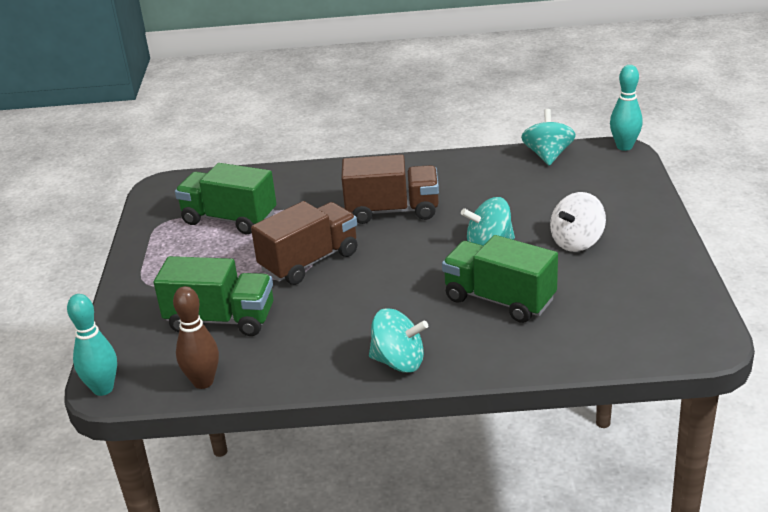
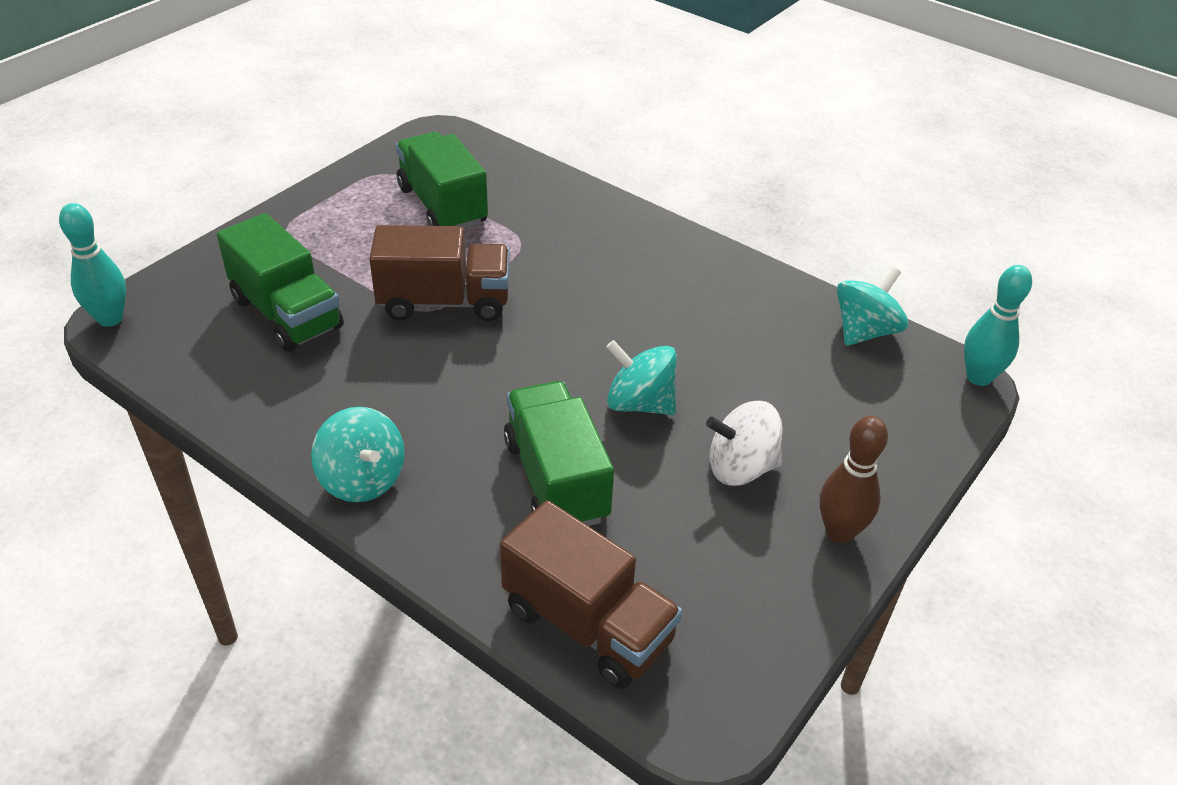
camera: 35 degrees right, 10 degrees up
(203, 382) = (185, 370): brown bowling pin -> brown bowling pin (839, 532)
(392, 211) = (600, 294): brown truck -> brown truck (588, 624)

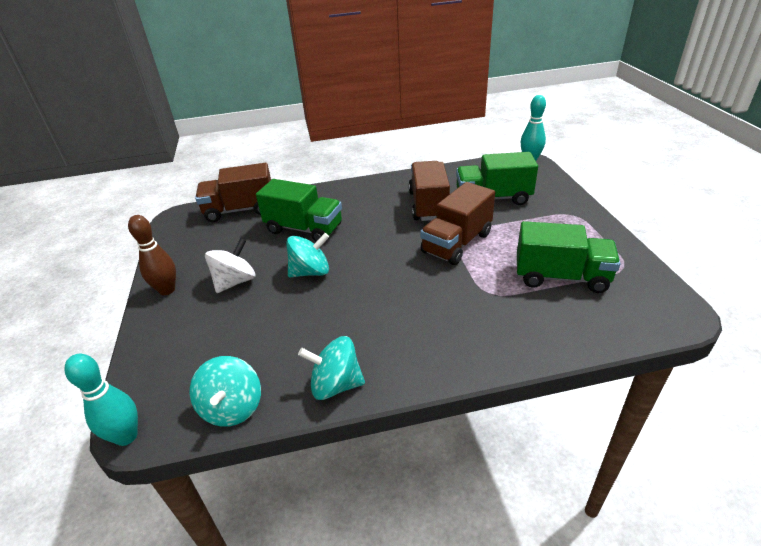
camera: 135 degrees right, 5 degrees down
(362, 371) = (428, 205): none -> brown truck
(362, 479) = (366, 189): turquoise spinning top -> turquoise spinning top (335, 384)

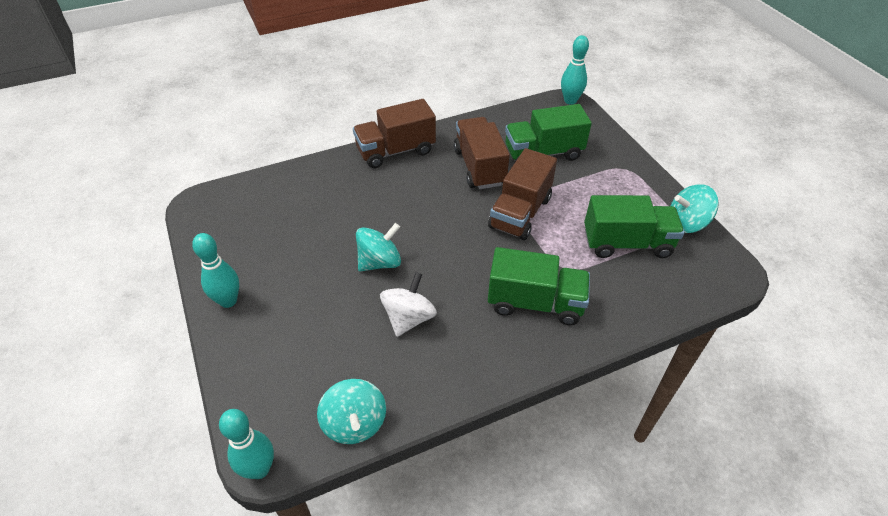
camera: 15 degrees left, 10 degrees up
(167, 290) = (228, 301): brown bowling pin -> turquoise bowling pin
(235, 281) = (301, 282): white spinning top -> white spinning top (409, 318)
(240, 210) = (270, 188): brown truck -> brown truck (396, 151)
(304, 229) = (354, 208): green truck -> green truck (535, 303)
(335, 384) = (447, 385): turquoise spinning top -> turquoise spinning top (686, 223)

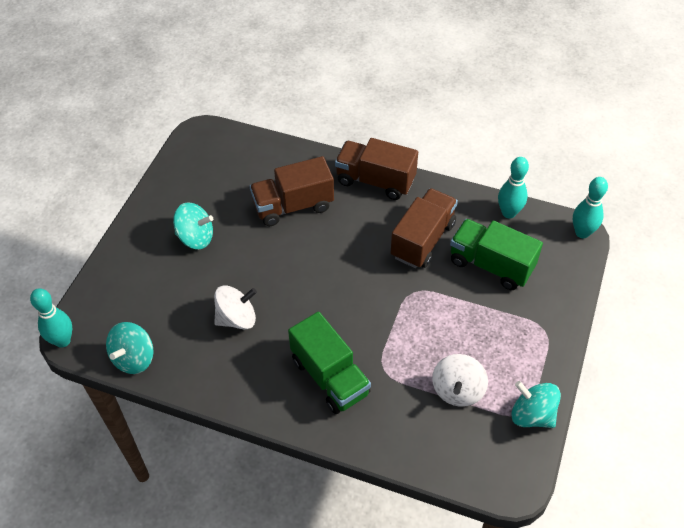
camera: 45 degrees right, 5 degrees up
(228, 301) = (149, 220): turquoise bowling pin -> turquoise bowling pin (508, 213)
(380, 262) = (264, 263): turquoise spinning top -> turquoise spinning top (196, 238)
(520, 213) = (406, 301): brown truck -> brown truck (293, 206)
(627, 243) = (457, 390): green truck -> white spinning top

